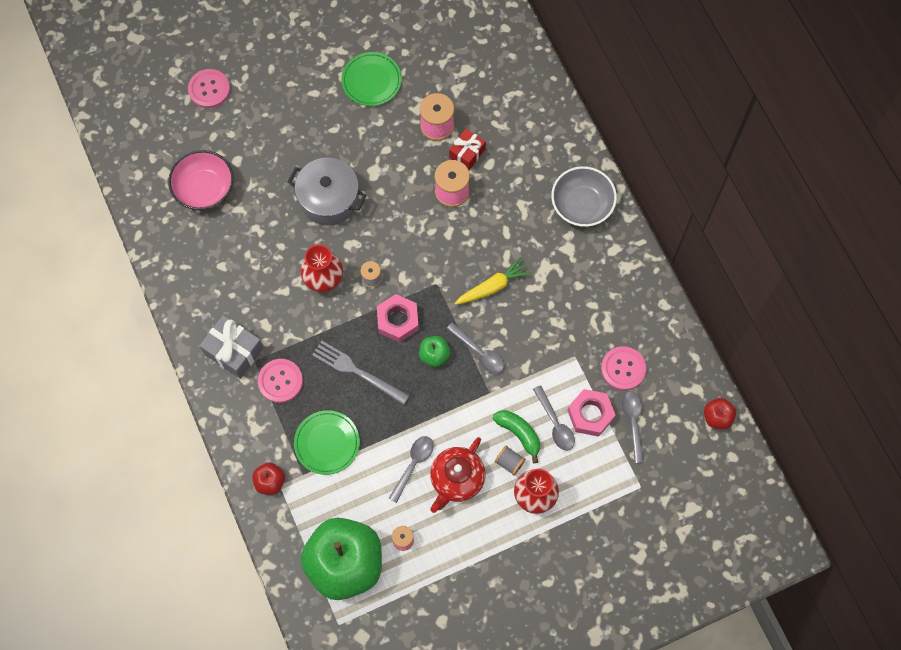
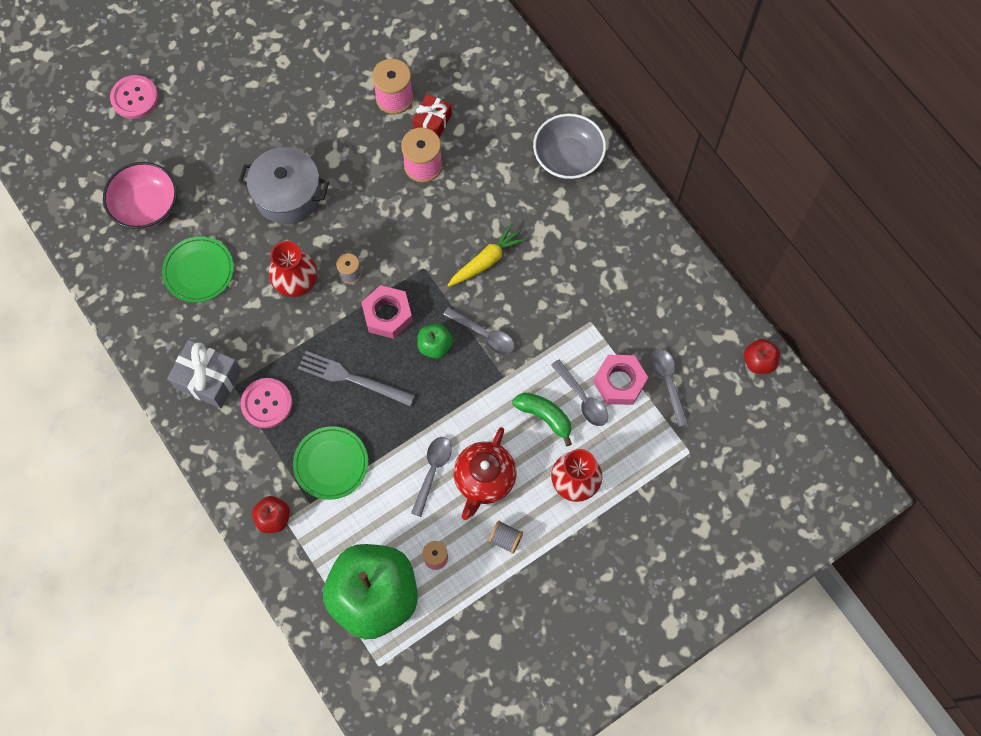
camera: 10 degrees left, 0 degrees up
(371, 80) = (314, 61): green plate -> green plate (199, 271)
(509, 462) = (539, 450): grey spool -> grey spool (505, 539)
(623, 369) = (646, 326): pink button -> none

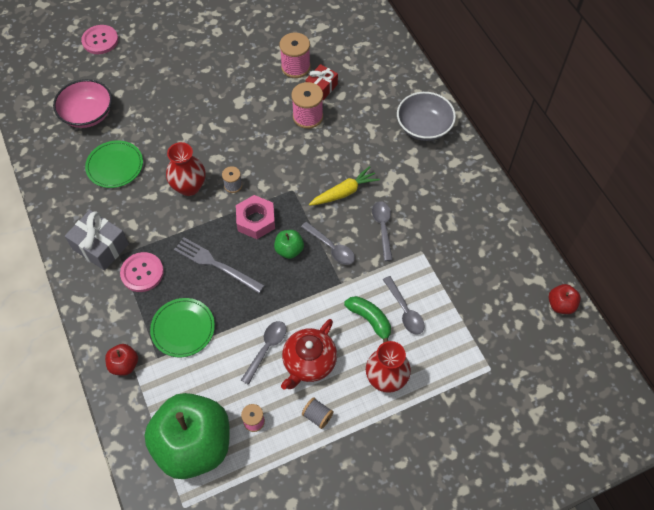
camera: 10 degrees right, 10 degrees down
(288, 195) = (198, 122): grey pot -> none
(619, 382) = (438, 302): pink nut -> none
(668, 383) = (480, 310): grey spoon -> grey spoon (382, 228)

